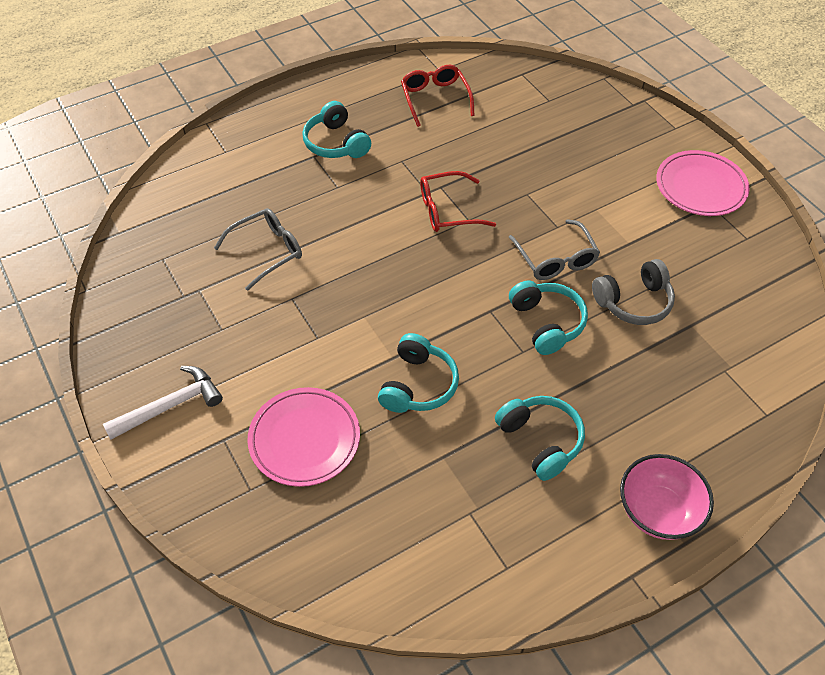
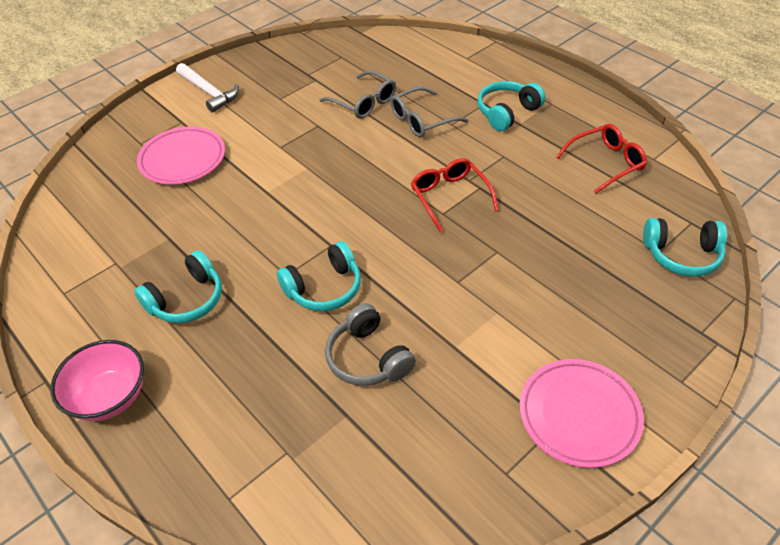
camera: 80 degrees right, 5 degrees down
(418, 385) = (240, 211): turquoise headphones -> turquoise headphones (681, 255)
(556, 259) = (410, 286): grey glasses -> grey glasses (421, 120)

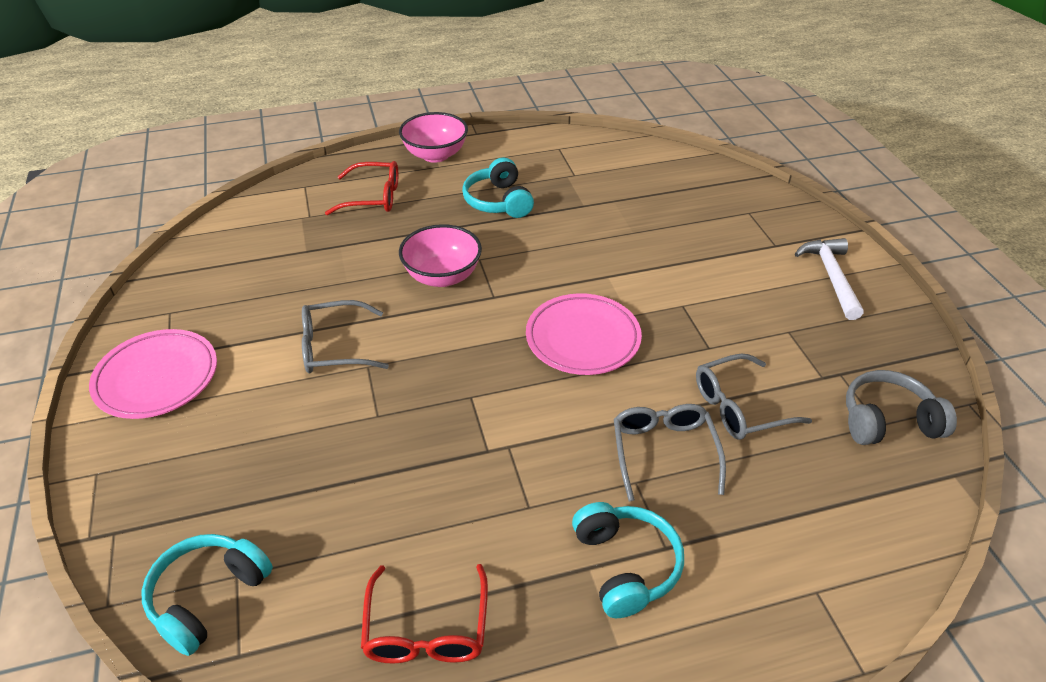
camera: 115 degrees right, 5 degrees down
(183, 160) = (701, 233): pink plate -> pink plate (583, 339)
(209, 92) = (831, 276): white hammer -> white hammer turned 105 degrees clockwise
(324, 288) = (442, 276): turquoise headphones -> pink bowl
(368, 358) = (343, 278): grey headphones -> grey headphones (888, 421)
(449, 196) = (493, 414): red glasses -> red glasses (374, 197)
(455, 313) = (333, 348): none -> grey glasses

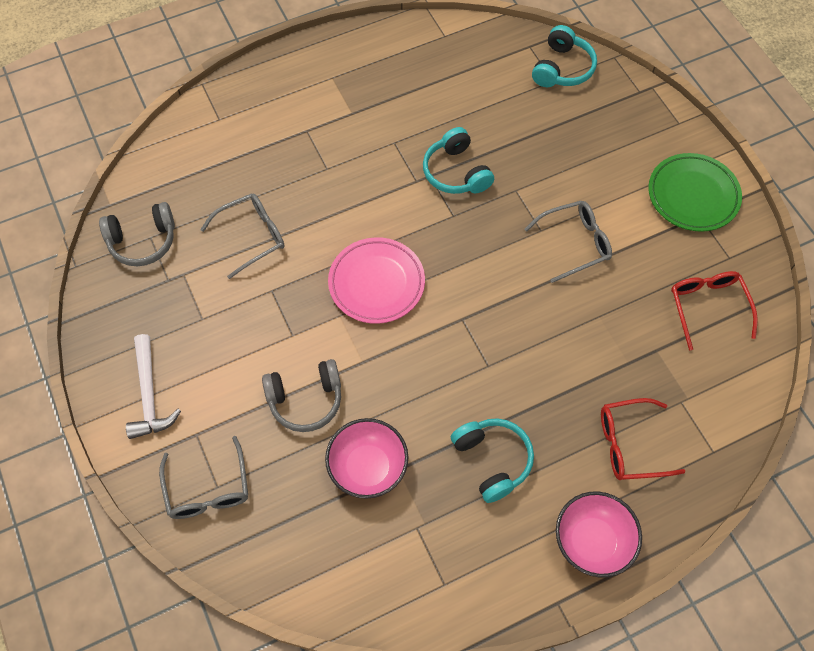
camera: 170 degrees right, 20 degrees up
(157, 378) = (692, 195): pink plate -> green plate
(426, 630) = (436, 70): red glasses -> red glasses (707, 306)
(442, 276) = (515, 336): pink bowl -> pink bowl (368, 467)
(625, 566) = (330, 117): turquoise headphones -> turquoise headphones (456, 172)
(663, 451) = (308, 193): grey glasses -> grey glasses (208, 490)
(668, 256) = (305, 400): none -> grey headphones

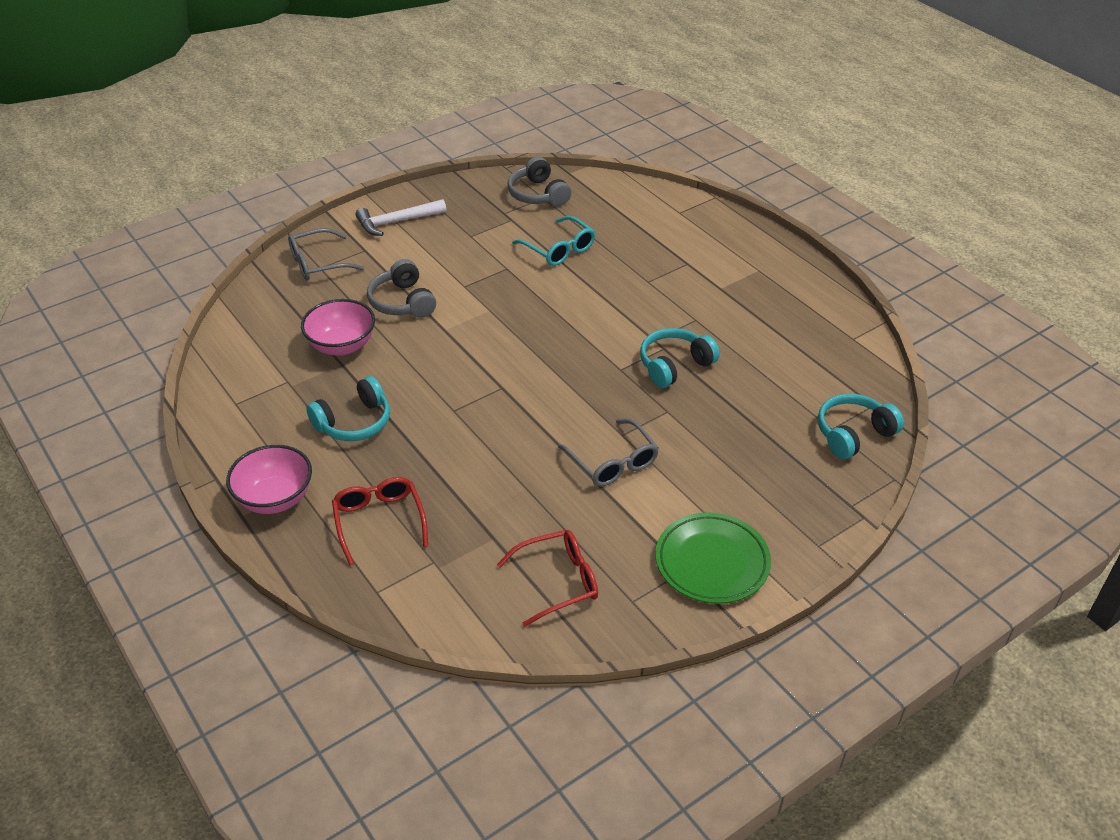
camera: 80 degrees right, 20 degrees down
(252, 236) = (559, 249): grey glasses -> turquoise glasses
(376, 283) = (529, 328): pink plate -> none
(562, 68) = (853, 434): turquoise headphones -> turquoise headphones turned 135 degrees clockwise

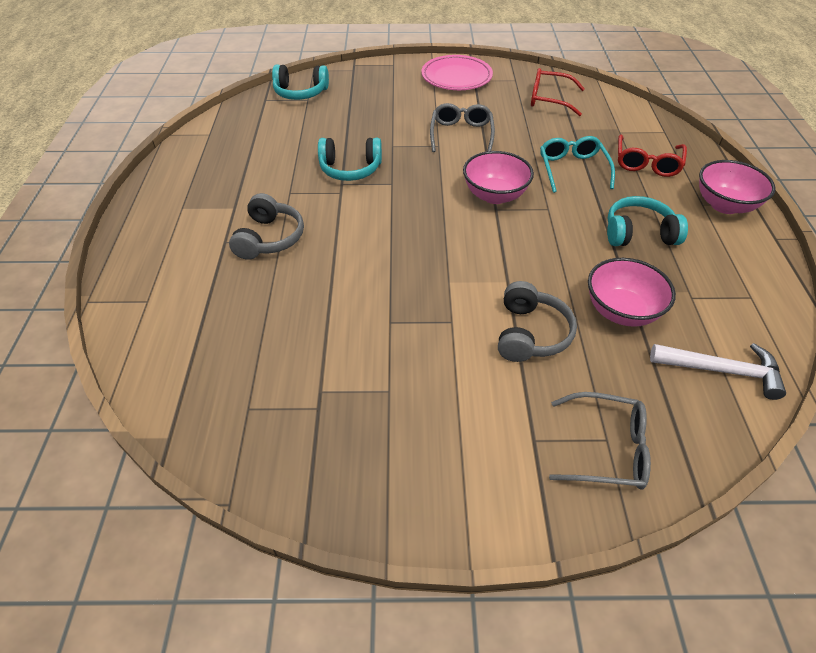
camera: 145 degrees left, 5 degrees up
(396, 222) = (463, 473): white hammer -> white hammer (722, 371)
(514, 401) = (495, 195): none -> pink bowl
(538, 194) = (247, 417): grey headphones -> grey headphones (269, 238)
(559, 249) = (315, 317): turquoise glasses -> turquoise glasses (572, 169)
(712, 562) = (456, 77): green plate -> pink plate

